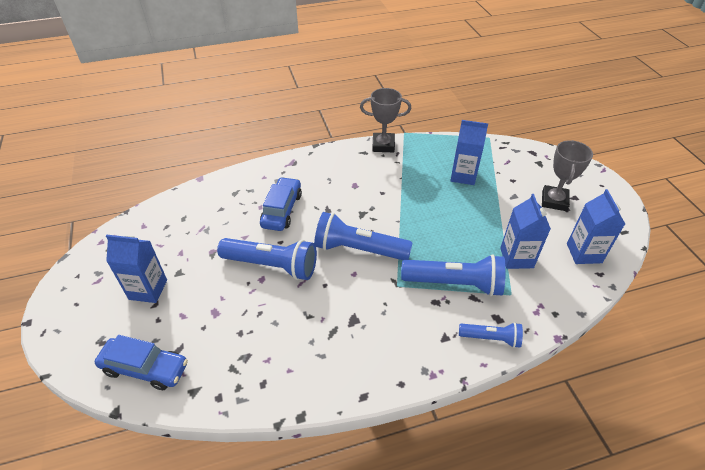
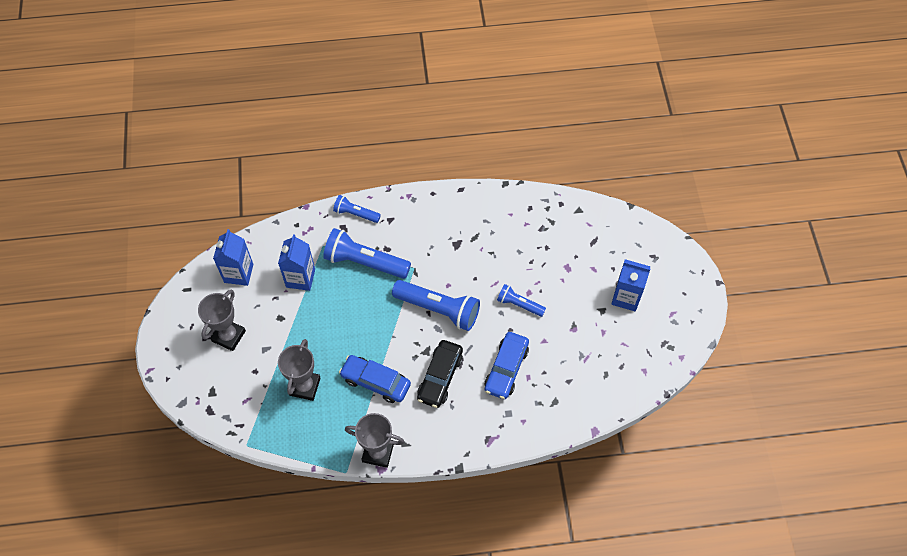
camera: 170 degrees left, 15 degrees up
(145, 368) = (616, 231): blue car -> blue car (375, 382)
(272, 265) = (519, 304): blue flashlight -> blue flashlight, size x0.56
(344, 196) = (440, 377): none -> black car
(463, 176) = (304, 386): blue carton -> grey trophy

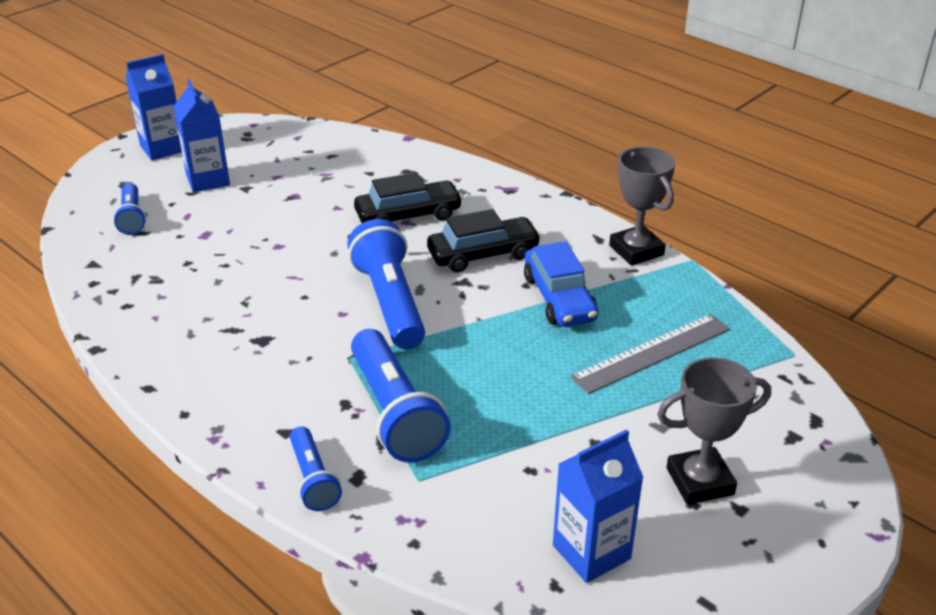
camera: 130 degrees left, 25 degrees down
(300, 278) = (506, 466): blue carton -> blue carton (162, 148)
(304, 386) = (652, 353): grey trophy -> grey ruler
(506, 369) = (408, 215): blue car -> black car
(519, 304) = (305, 245): blue flashlight -> blue flashlight (132, 217)

